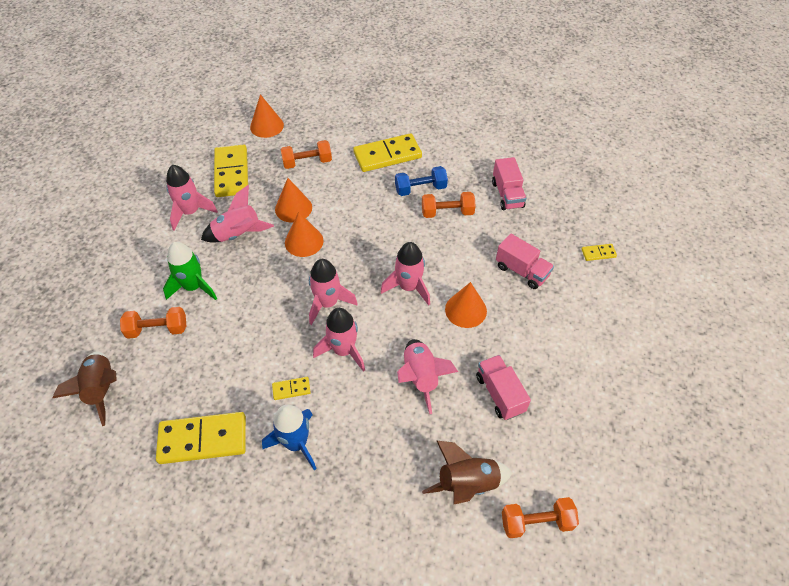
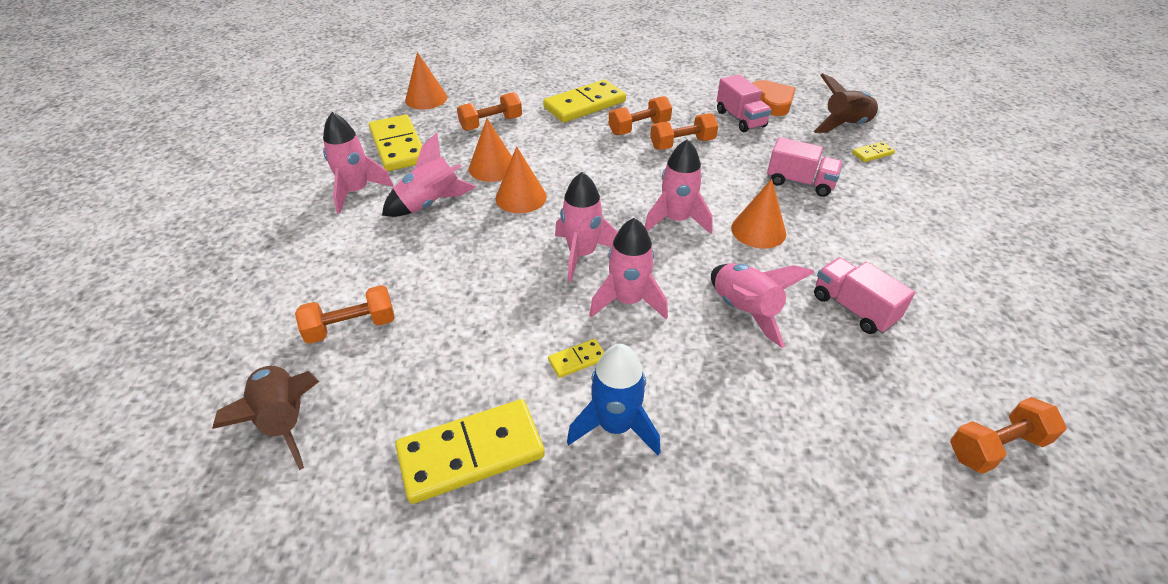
camera: 15 degrees left, 10 degrees down
(193, 287) = (388, 269): green rocket -> none
(420, 189) = (639, 128): blue dumbbell -> orange dumbbell
(467, 484) = (878, 421): brown rocket -> brown rocket (845, 125)
(543, 181) = (771, 102): none -> orange heart

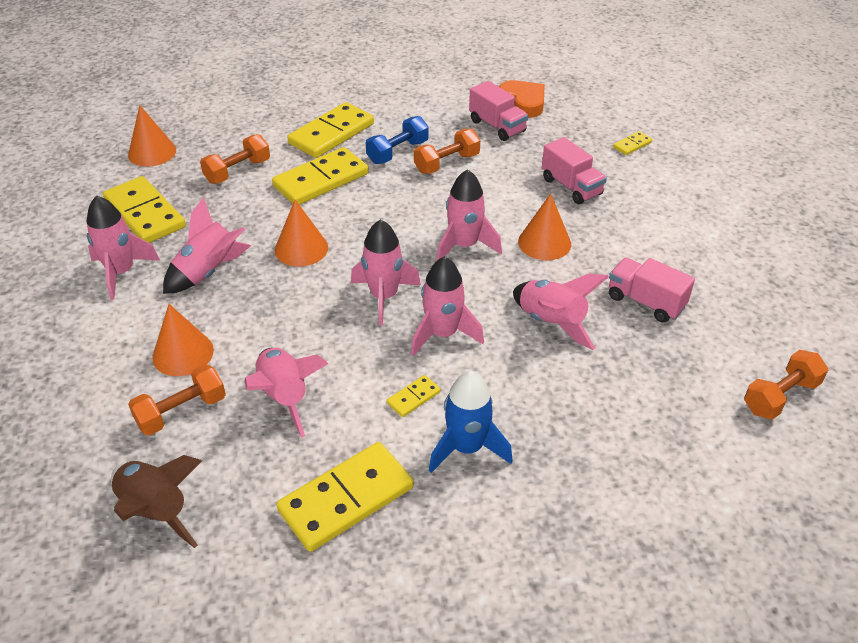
camera: 15 degrees left, 0 degrees up
(452, 332) = (285, 397): none -> pink rocket
(492, 167) = (259, 221): orange cone -> orange cone (183, 353)
(561, 141) = (321, 180): none -> yellow domino
(639, 128) = (397, 152): orange dumbbell -> blue dumbbell
(800, 182) = (571, 187): pink truck -> pink truck turned 45 degrees clockwise
(845, 125) = (601, 118): brown rocket -> none

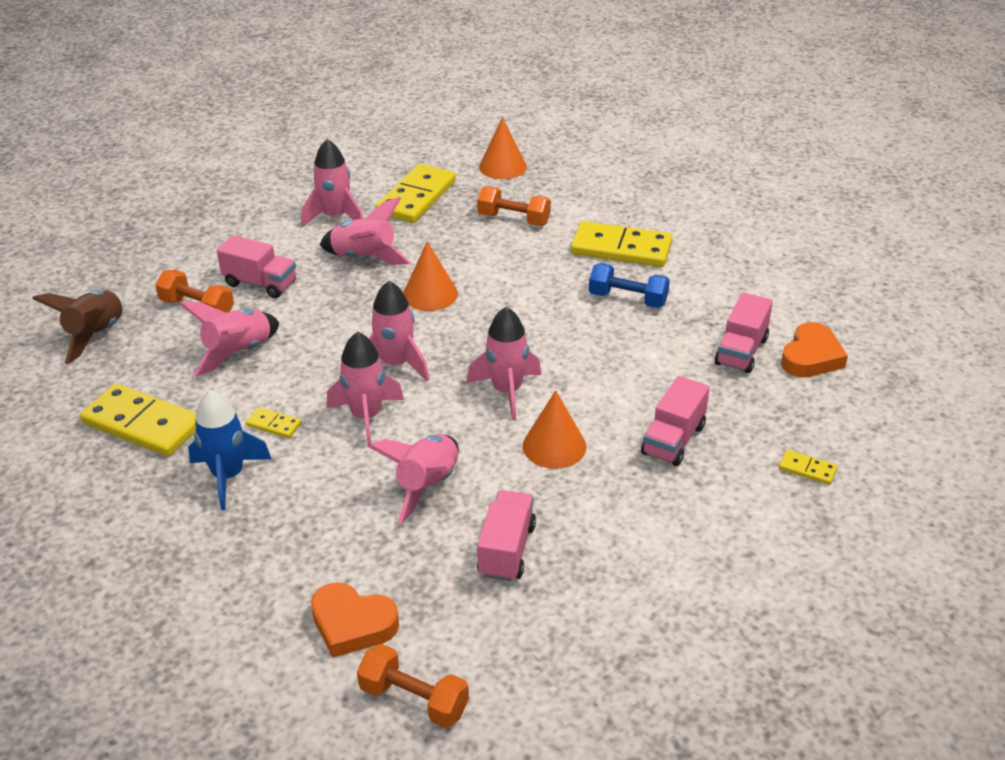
camera: 65 degrees right, 5 degrees down
(183, 353) = (260, 283): orange cone -> pink truck
(321, 180) = (540, 269): yellow domino -> none
(447, 163) = (637, 337): orange dumbbell -> none
(690, 410) = (352, 624): none -> orange heart

